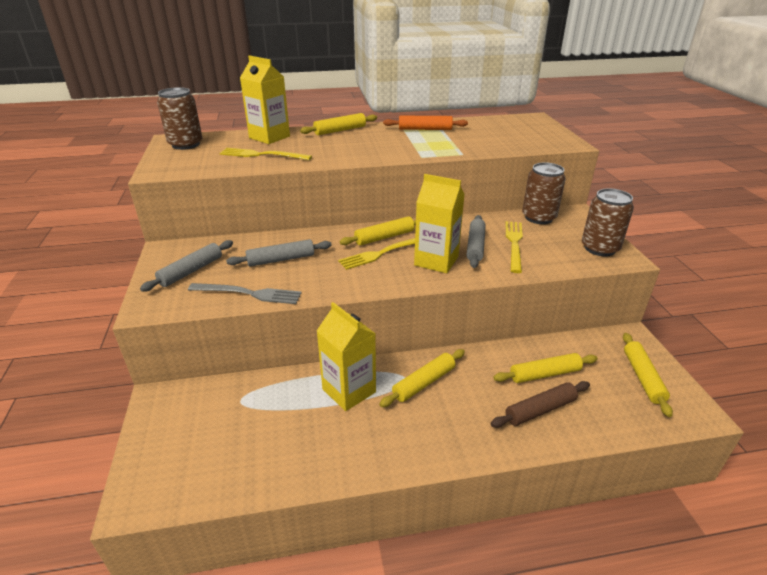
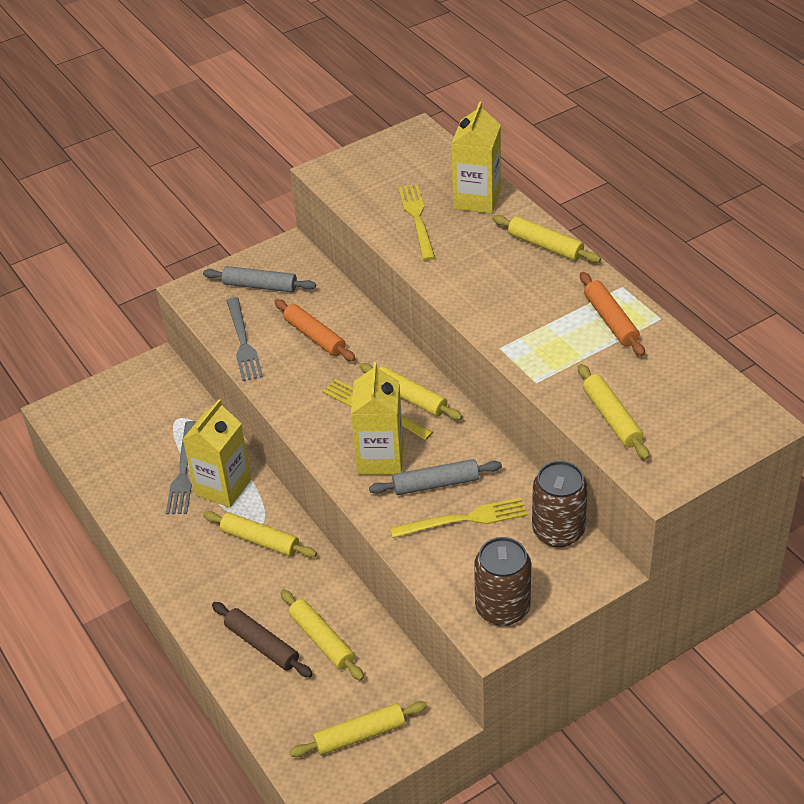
camera: 70 degrees right, 10 degrees up
(186, 144) = (409, 151): brown can -> none
(281, 259) = (315, 336): grey rolling pin -> orange rolling pin
(310, 412) = (183, 471): none -> grey fork
(509, 143) = (612, 418): none -> yellow rolling pin

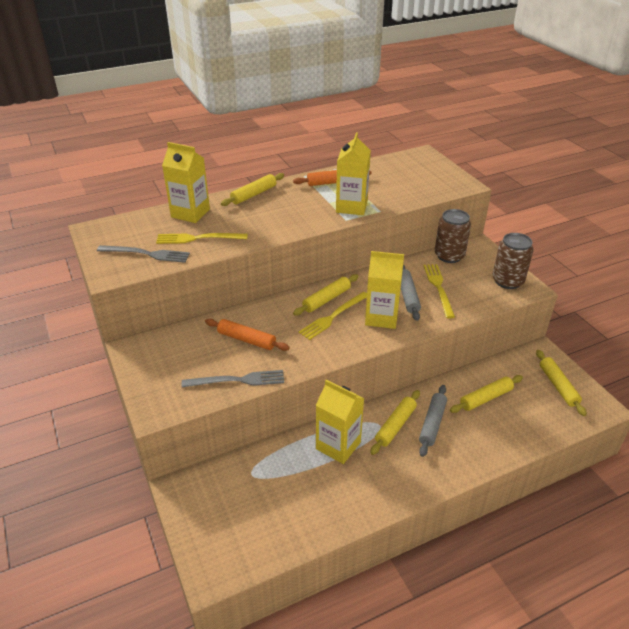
camera: 85 degrees left, 5 degrees down
(183, 471) = (315, 471): grey fork -> grey fork (146, 254)
(260, 286) = (171, 367): grey rolling pin -> grey rolling pin (432, 423)
(262, 645) = (491, 429): brown rolling pin -> none
(315, 336) = (246, 339): orange rolling pin -> orange rolling pin turned 60 degrees clockwise
(540, 349) = (351, 207): none -> yellow carton
(612, 418) = (414, 191): yellow rolling pin -> none

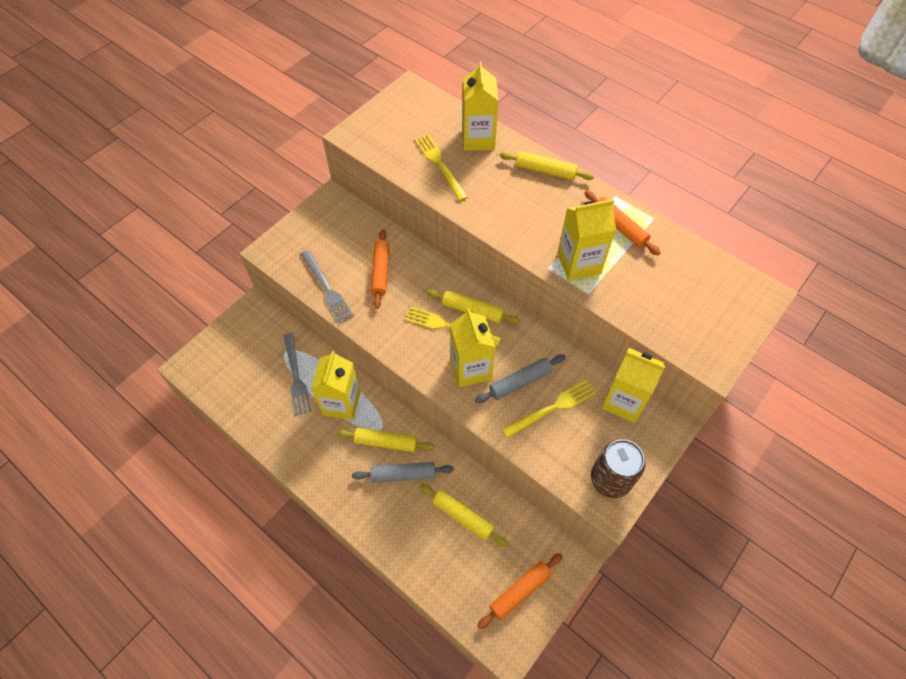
camera: 65 degrees right, 20 degrees up
(146, 254) = (395, 142): grey fork -> grey fork (296, 376)
(449, 256) = (623, 401): brown can -> yellow carton
(558, 386) = (520, 591): yellow rolling pin -> orange rolling pin

